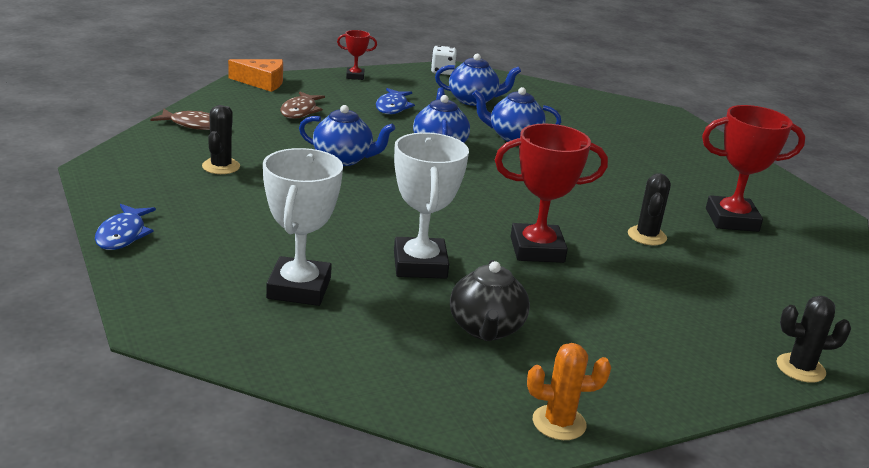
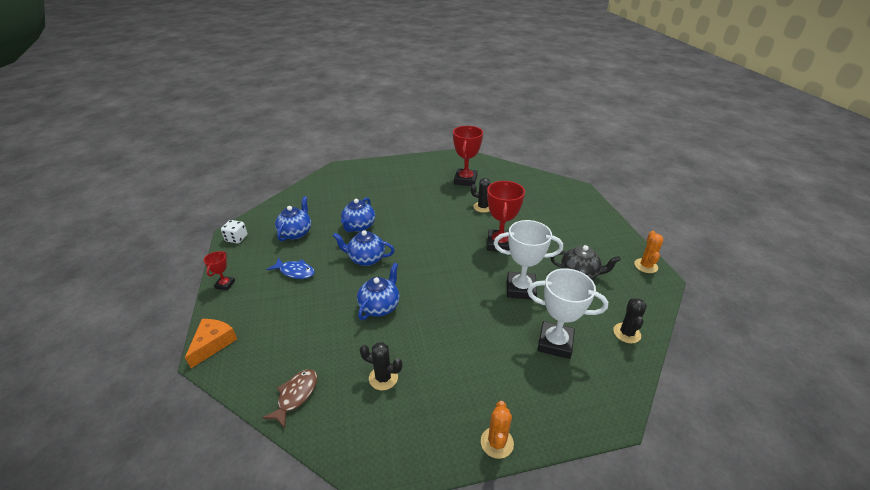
camera: 75 degrees left, 10 degrees up
(123, 235) = (497, 442): blue fish -> orange cactus
(300, 111) = (287, 323): brown fish -> none
(800, 368) = (585, 196): black cactus -> black cactus (626, 333)

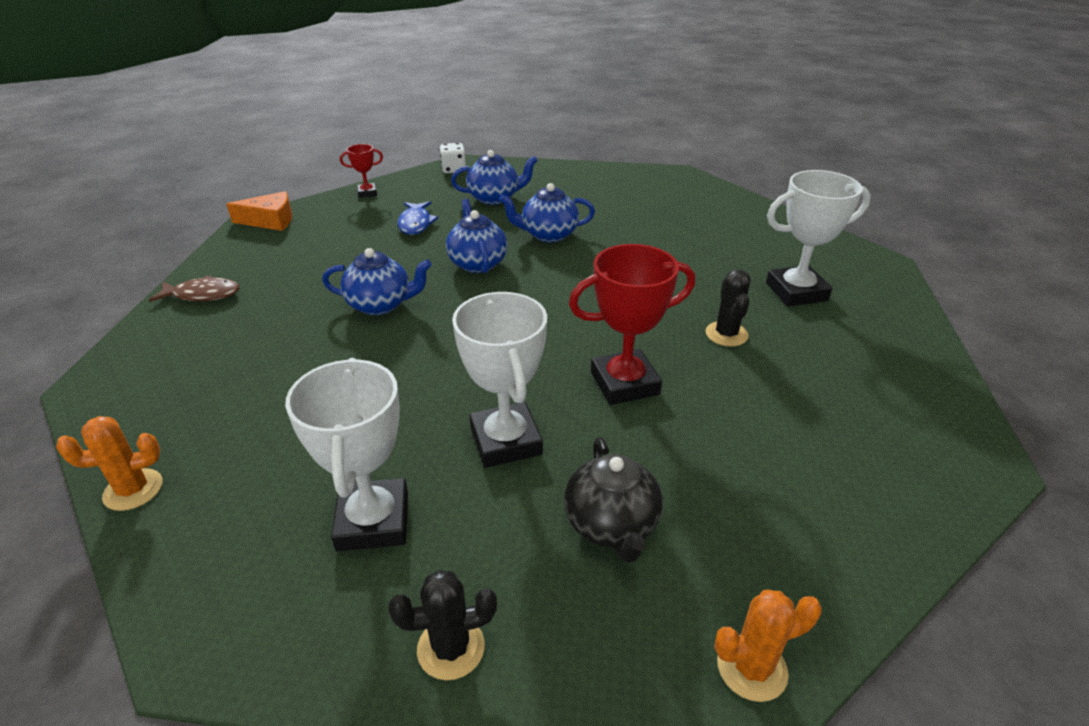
camera: 65 degrees right, 0 degrees up
(383, 378) = (243, 348): black cactus -> none
(465, 180) = (796, 292): red trophy -> white trophy

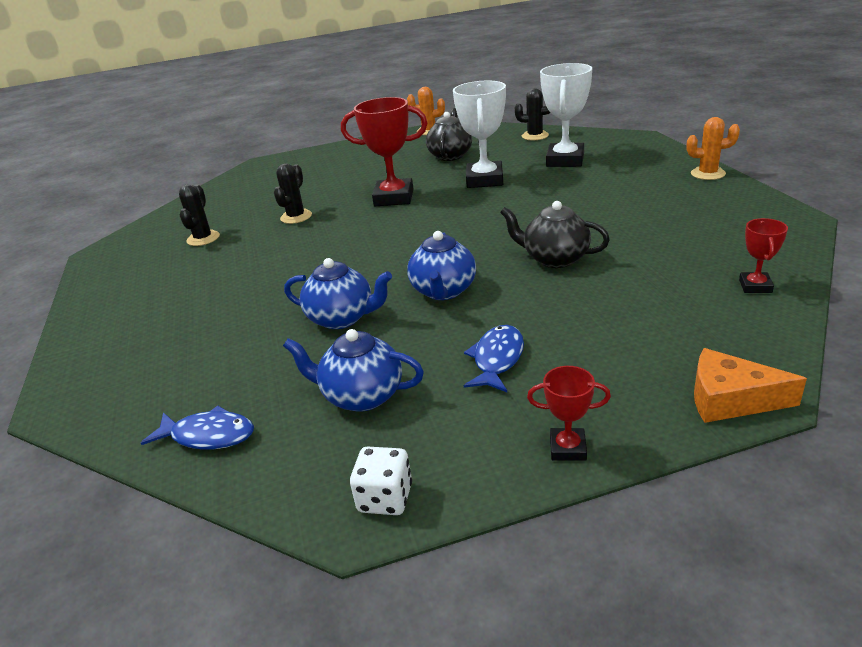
camera: 155 degrees left, 5 degrees down
(203, 295) = (755, 286): brown fish -> red trophy
(381, 305) = (554, 259): blue teapot -> black teapot
(567, 175) = (208, 435): none -> blue fish
(796, 292) = (203, 238): white trophy -> black cactus

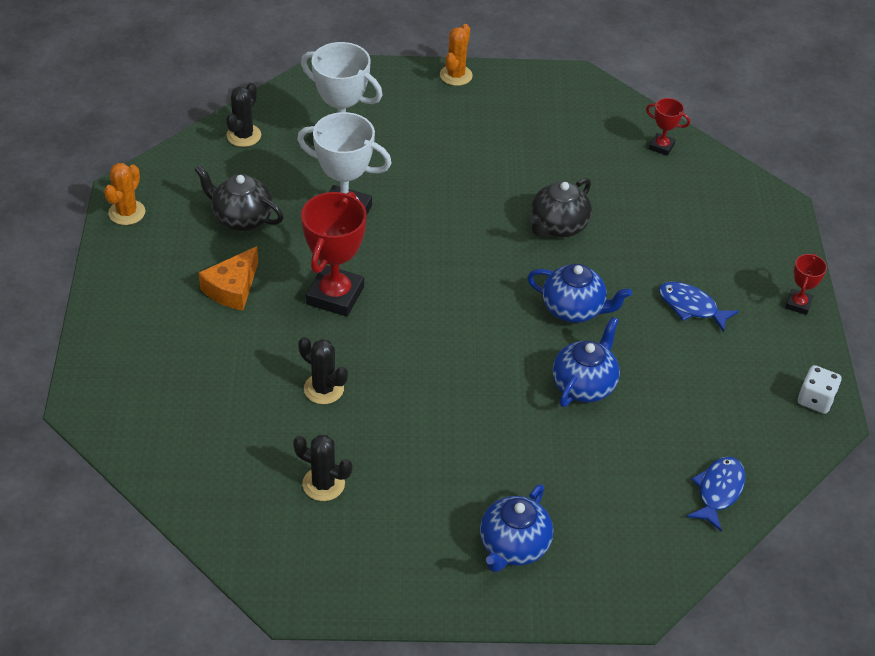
camera: 80 degrees left, 15 degrees up
(361, 396) = (704, 392): blue teapot -> blue teapot (513, 546)
(730, 399) = (779, 219): orange cheese -> orange cheese (232, 288)

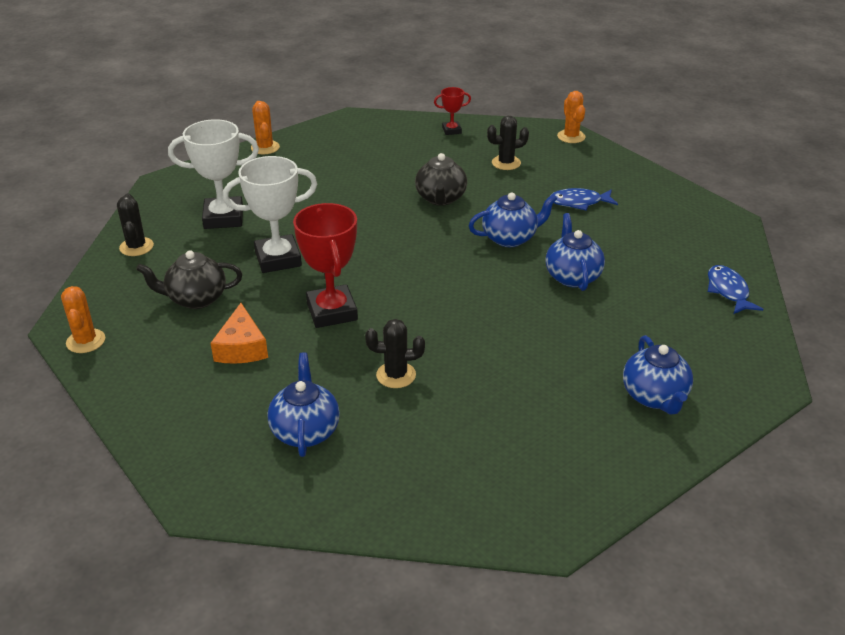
camera: 35 degrees left, 10 degrees down
(207, 395) = (305, 431): none -> blue teapot
(323, 484) = (473, 438): black cactus -> black cactus (506, 163)
(782, 221) = (571, 137): none -> orange cactus
(798, 304) = (636, 172): red trophy -> none
(815, 400) = (712, 215): white dice -> none

